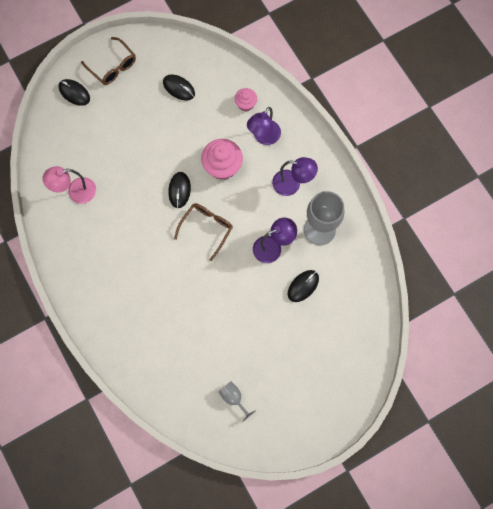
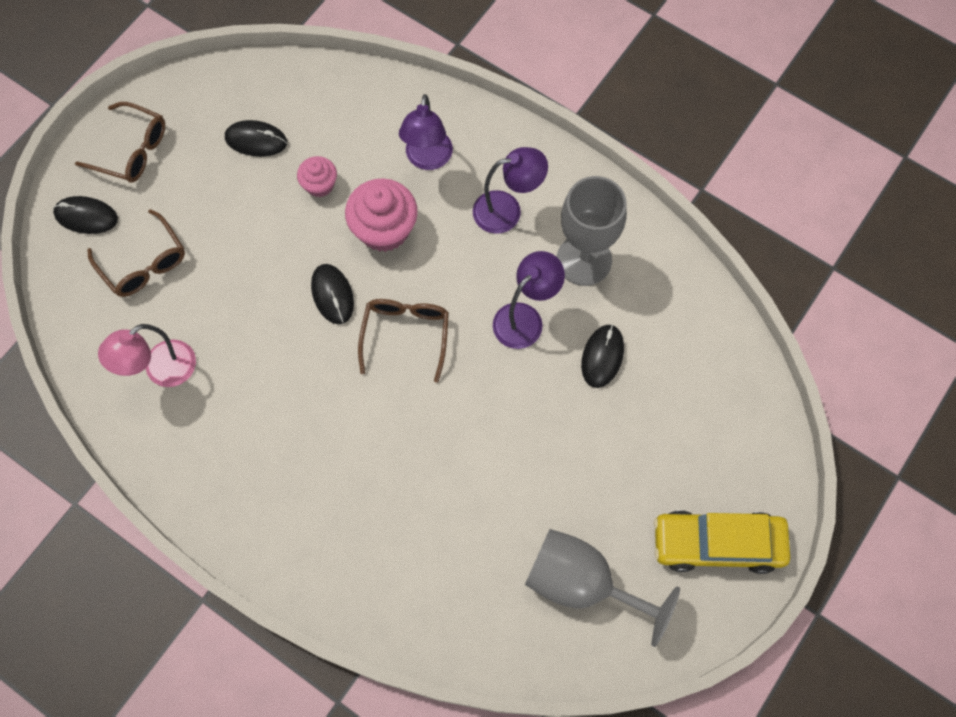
camera: 25 degrees left, 5 degrees down
(92, 131) = (143, 263): none -> brown glasses
(234, 398) = (582, 583): grey goblet -> grey goblet, size x2.00
(245, 104) = (374, 121): pink cupcake -> pink cupcake (319, 185)
(313, 411) = (717, 544): none -> yellow car

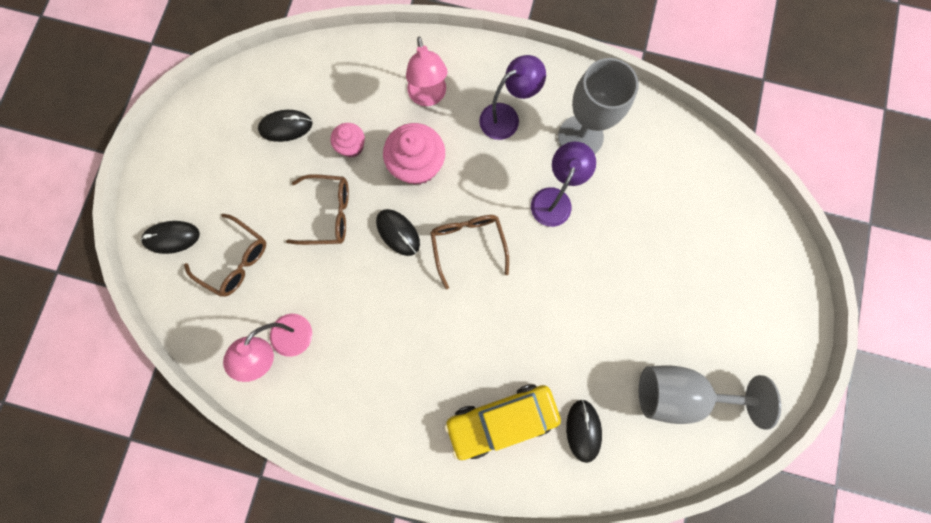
camera: 20 degrees left, 10 degrees up
(132, 150) = (187, 169): brown glasses -> brown glasses (328, 213)
(427, 159) = (428, 96): purple lamp -> pink lamp
(602, 357) = (624, 209): black mouse -> black mouse (583, 430)
(717, 544) = (765, 324): yellow car -> yellow car (501, 419)

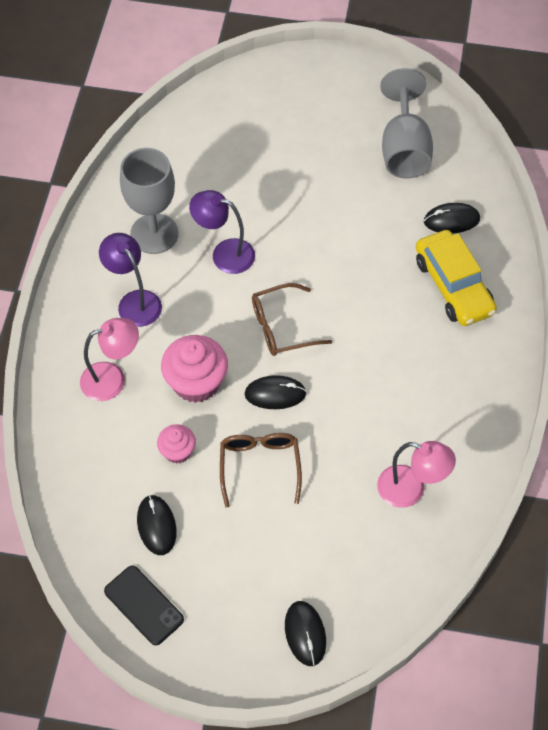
camera: 95 degrees left, 20 degrees down
(220, 114) = (144, 605): none -> black phone
(235, 260) = (324, 557): brown glasses -> none
(398, 232) = (275, 394): black mouse -> black mouse turned 45 degrees clockwise

